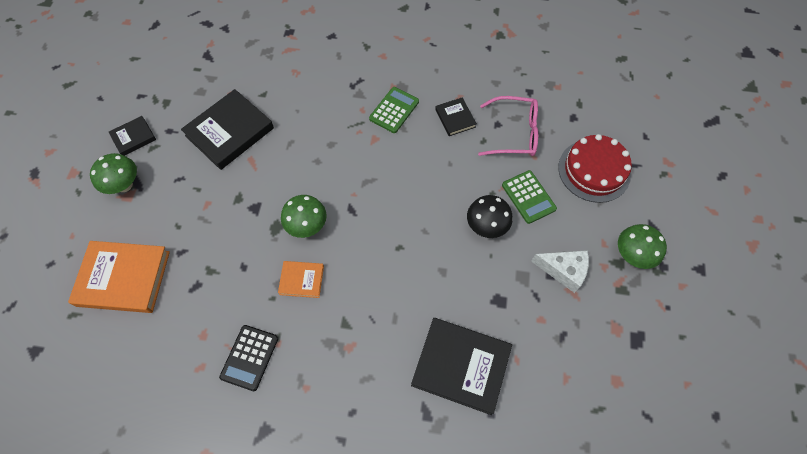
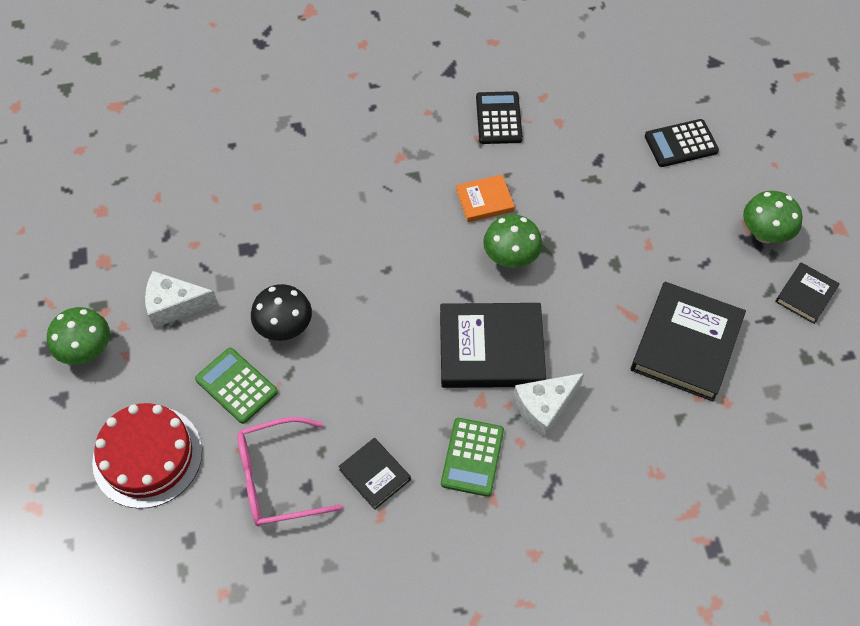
camera: 160 degrees right, 5 degrees down
(124, 278) = (681, 144): orange book -> black calculator
(338, 123) = (544, 407): none -> white cheese
(461, 366) = (274, 175): black book -> black book (491, 349)

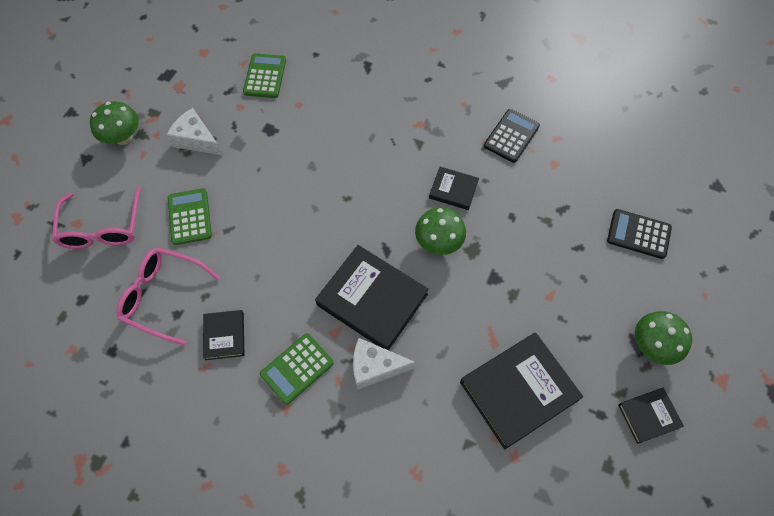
camera: 35 degrees right, 5 degrees up
(147, 456) = (102, 228): red cake -> pink glasses
(195, 198) = (265, 76): none -> green calculator
(284, 328) = (249, 197): black mushroom -> none
(484, 200) = (453, 190): orange book -> black book

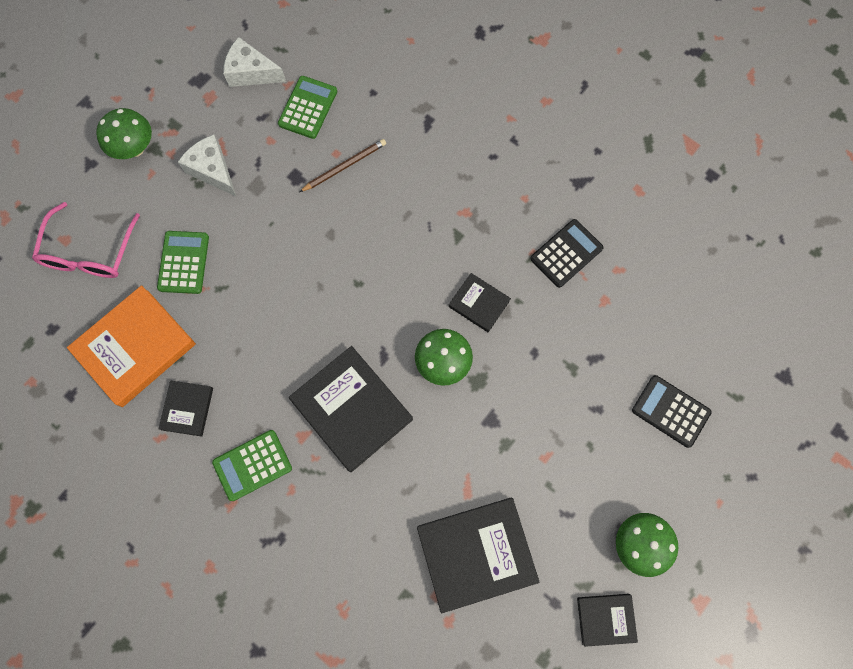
camera: 15 degrees right, 10 degrees up
(163, 296) = (135, 347): pink glasses -> orange book
(308, 112) = (344, 166): none -> brown pencil
(375, 367) = (333, 486): white cheese -> white cheese (251, 72)

